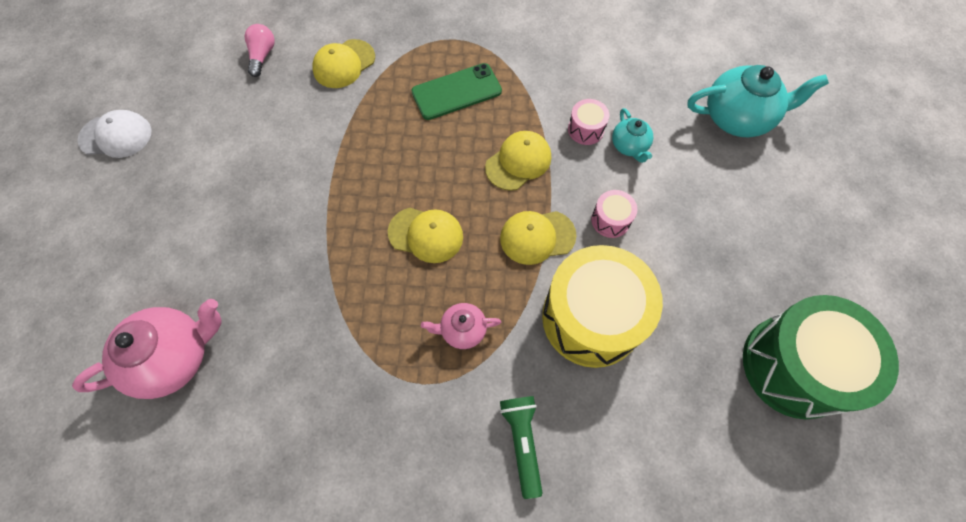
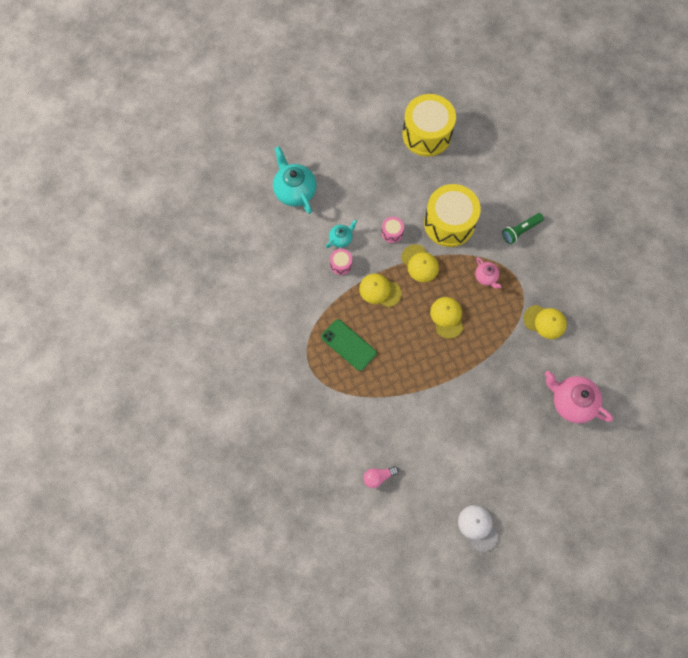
camera: 115 degrees left, 5 degrees up
(344, 64) = (360, 422): yellow cap -> yellow cap (545, 322)
(794, 366) = (427, 134): green drum -> yellow drum

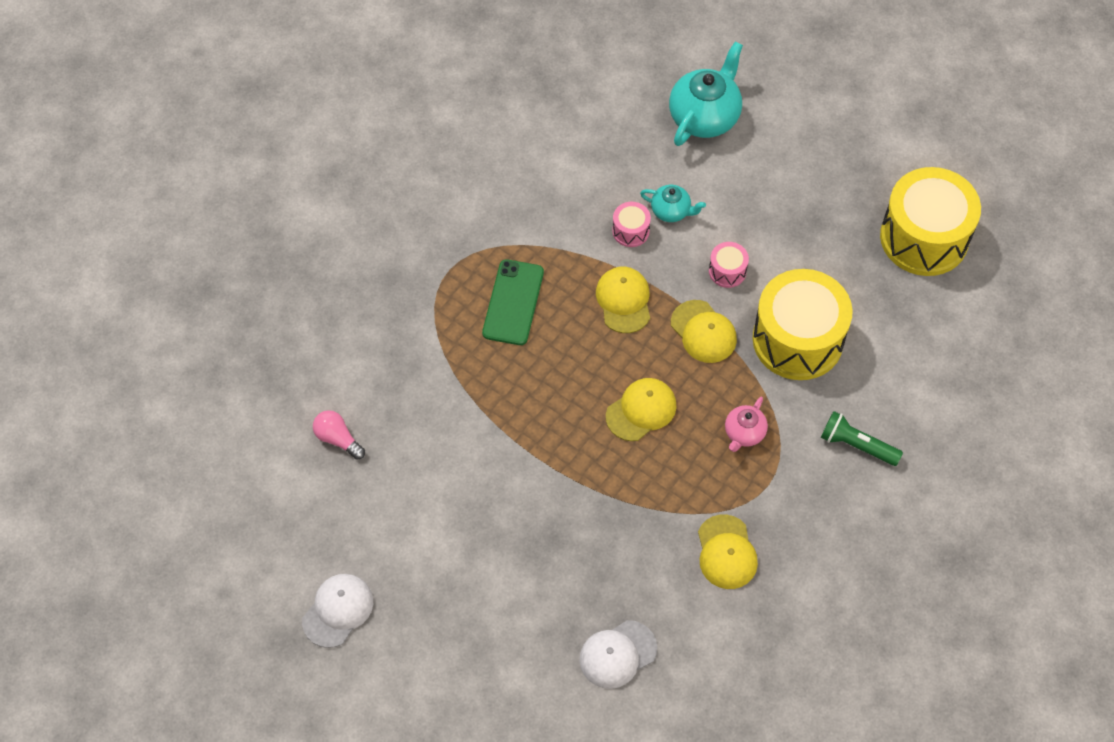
camera: 60 degrees right, 10 degrees down
(420, 263) = (703, 332): yellow cap -> yellow cap turned 60 degrees counterclockwise
(572, 402) = (617, 654): pink teapot -> white cap

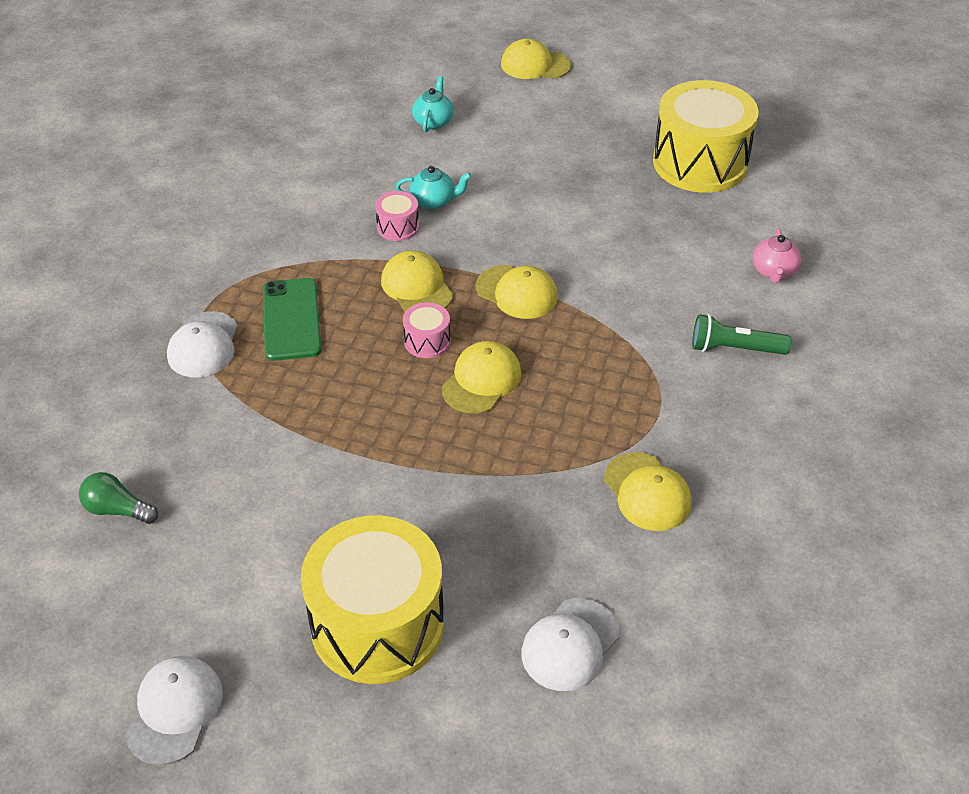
camera: 20 degrees left, 15 degrees down
(338, 439) = (117, 510): pink light bulb -> green light bulb
(438, 307) = (203, 345): none -> white cap
(705, 116) = (433, 122): turquoise teapot -> turquoise teapot, size x0.53
(727, 271) = (517, 235): pink drum -> pink drum (427, 341)
(744, 433) = (607, 370): pink teapot -> pink teapot (773, 271)
(797, 339) = (620, 274): yellow drum -> yellow drum (377, 624)
(825, 70) = (535, 65): none -> yellow cap

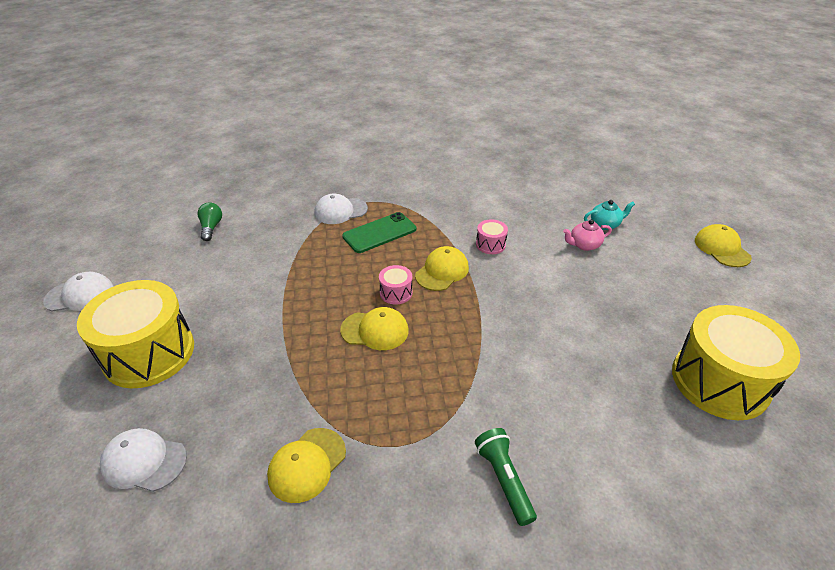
camera: 65 degrees right, 5 degrees down
(434, 201) = (528, 251): turquoise teapot -> none
(517, 292) = (472, 319): yellow cap -> none
(773, 271) = (628, 483): pink teapot -> pink teapot (584, 245)

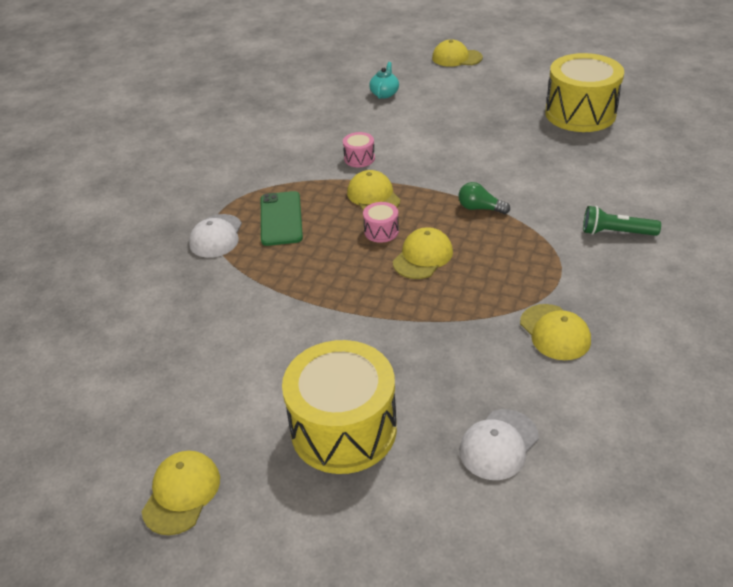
camera: 60 degrees left, 0 degrees up
(80, 295) = (181, 493): white cap -> yellow cap
(211, 227) = (146, 347): green light bulb -> green light bulb (480, 208)
(584, 245) = (401, 113): pink teapot -> none

